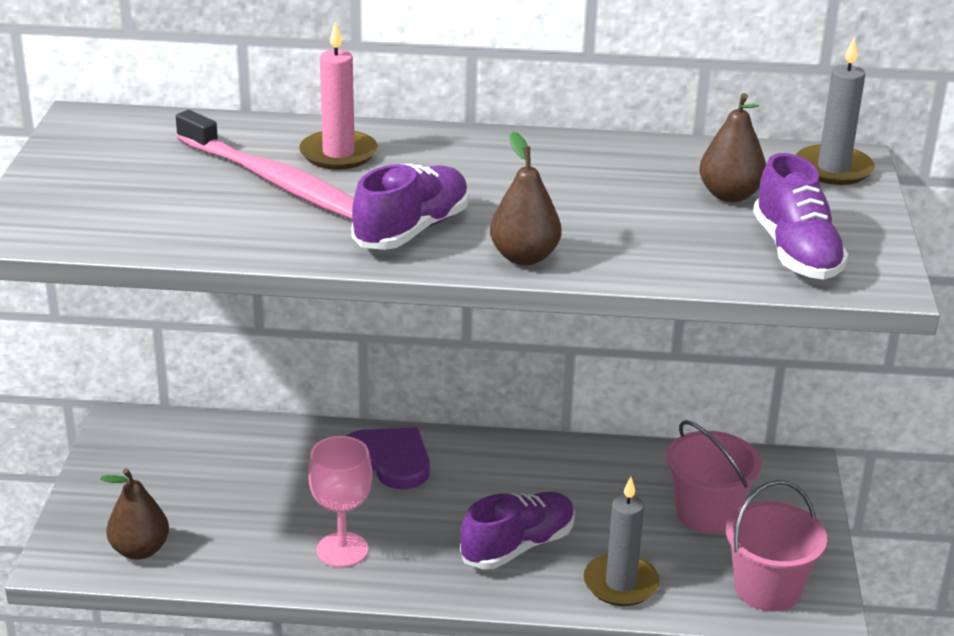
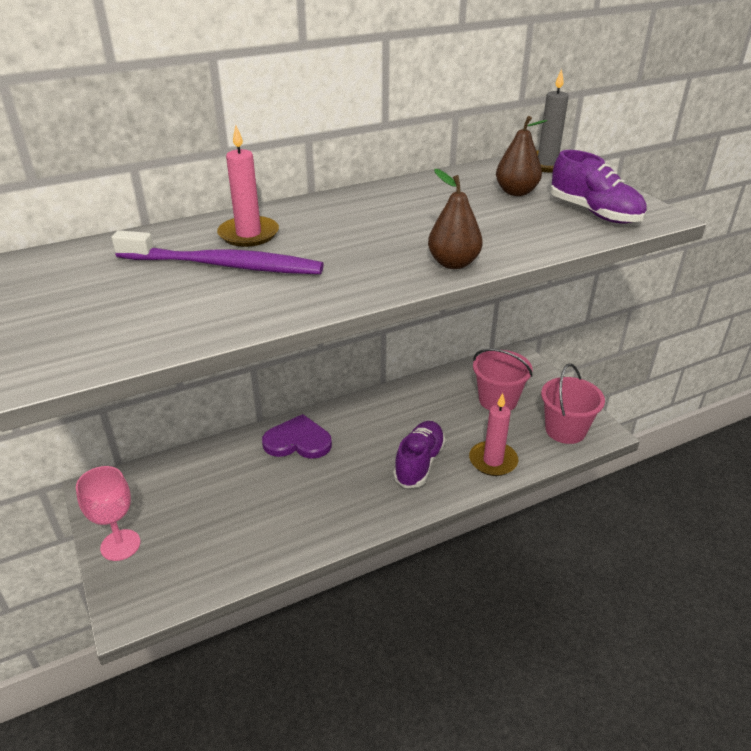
camera: 30 degrees left, 5 degrees up
(140, 550) = (182, 576): brown pear -> none
(273, 181) = (223, 265): pink toothbrush -> purple toothbrush
(342, 550) = (319, 513): pink goblet -> pink goblet (120, 545)
(412, 230) = (360, 269): purple shoe -> none
(620, 583) = (493, 461): grey candle -> pink candle

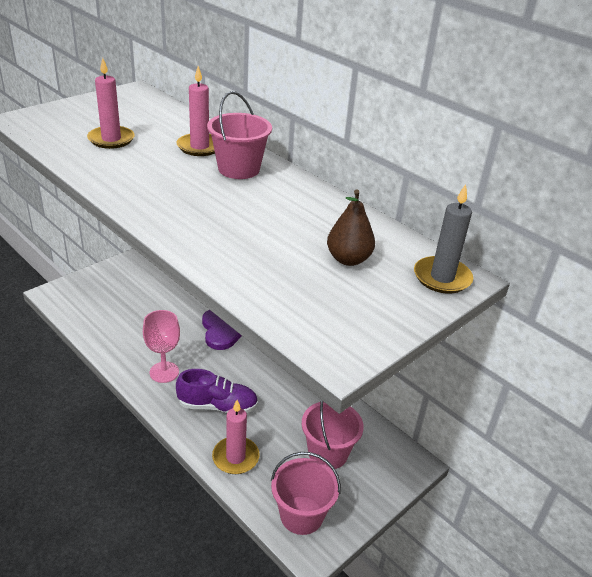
camera: 70 degrees right, 0 degrees up
(120, 545) = (104, 276): pink goblet -> pink goblet (164, 372)
(185, 291) = (111, 139): none -> pink candle
(223, 265) = (149, 145): purple toothbrush -> none
(319, 218) = (239, 169): none -> pink bucket
(453, 263) = (179, 232): brown pear -> none
(594, 213) = (322, 310): purple shoe -> none

